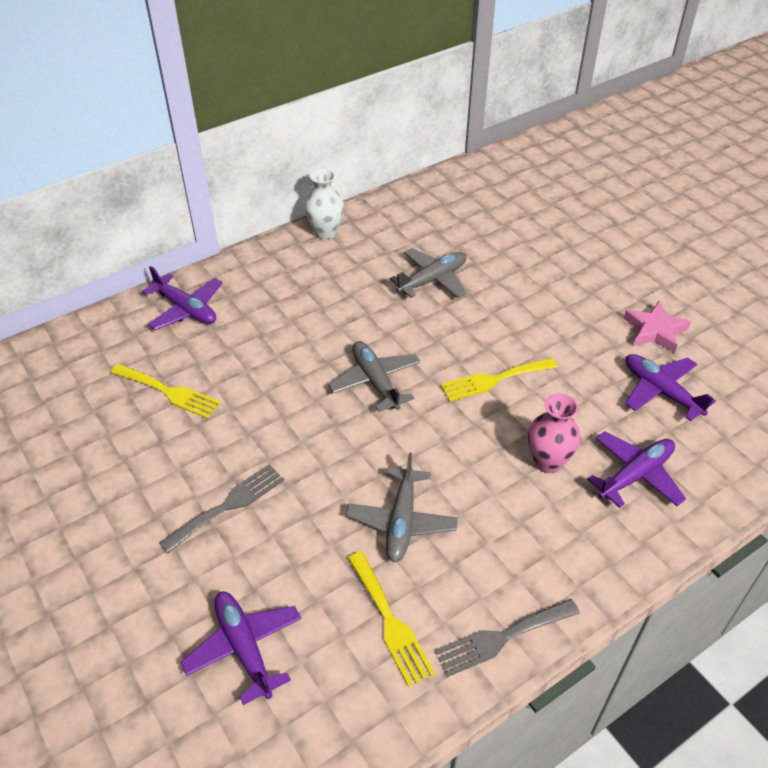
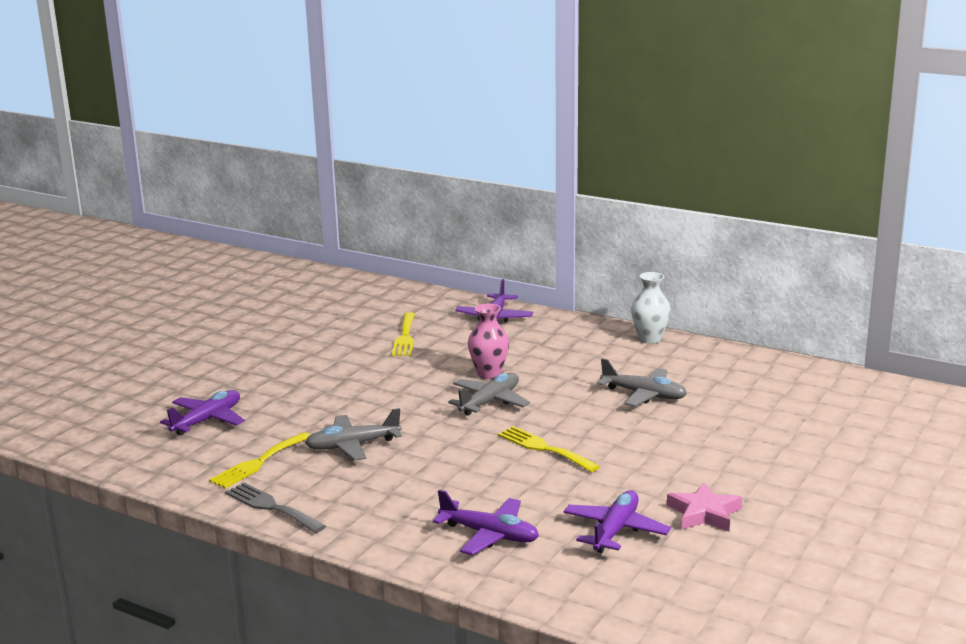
camera: 65 degrees right, 25 degrees down
(228, 505) = (318, 384): grey fork -> none
(548, 462) = (467, 491): pink vase -> pink vase (489, 374)

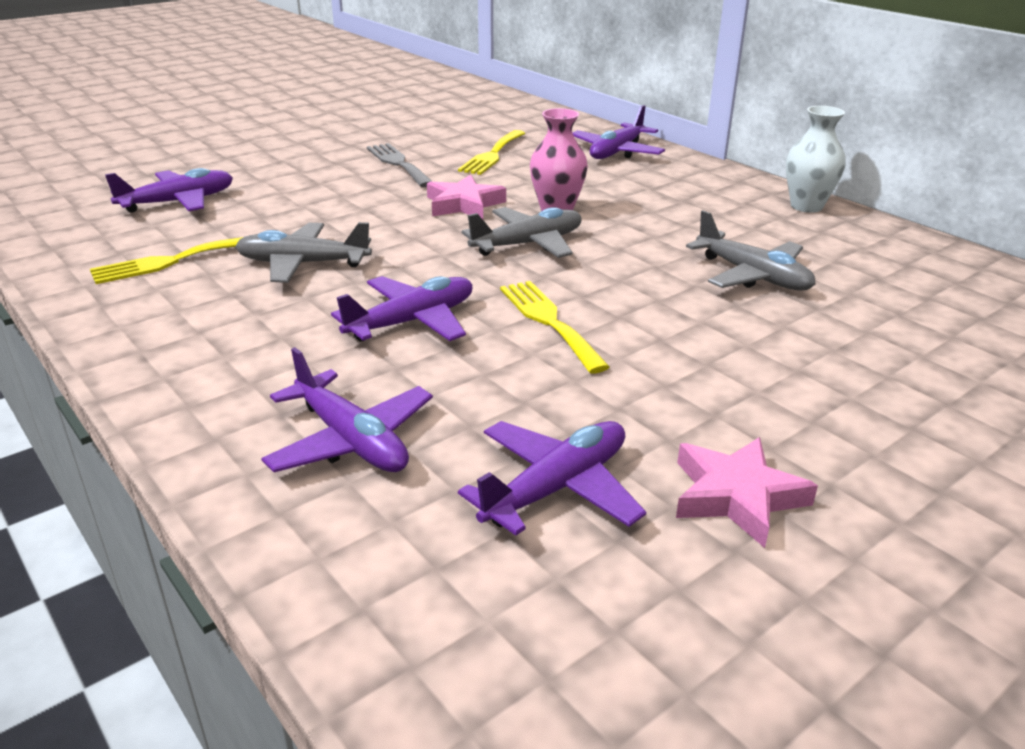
camera: 20 degrees right, 10 degrees up
(271, 507) = (116, 321): grey fork -> grey fork (398, 163)
(421, 381) = (464, 204): none -> pink star
(461, 466) = (412, 321): none -> purple plane

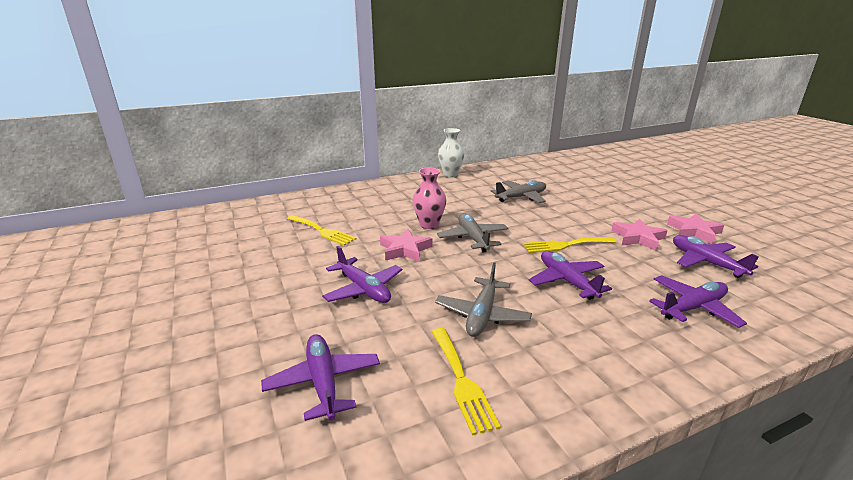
camera: 75 degrees left, 5 degrees down
(398, 163) = (311, 265): grey fork -> none
(617, 152) = (349, 197): purple plane -> purple plane (363, 289)
(636, 405) = (638, 238): none -> pink star

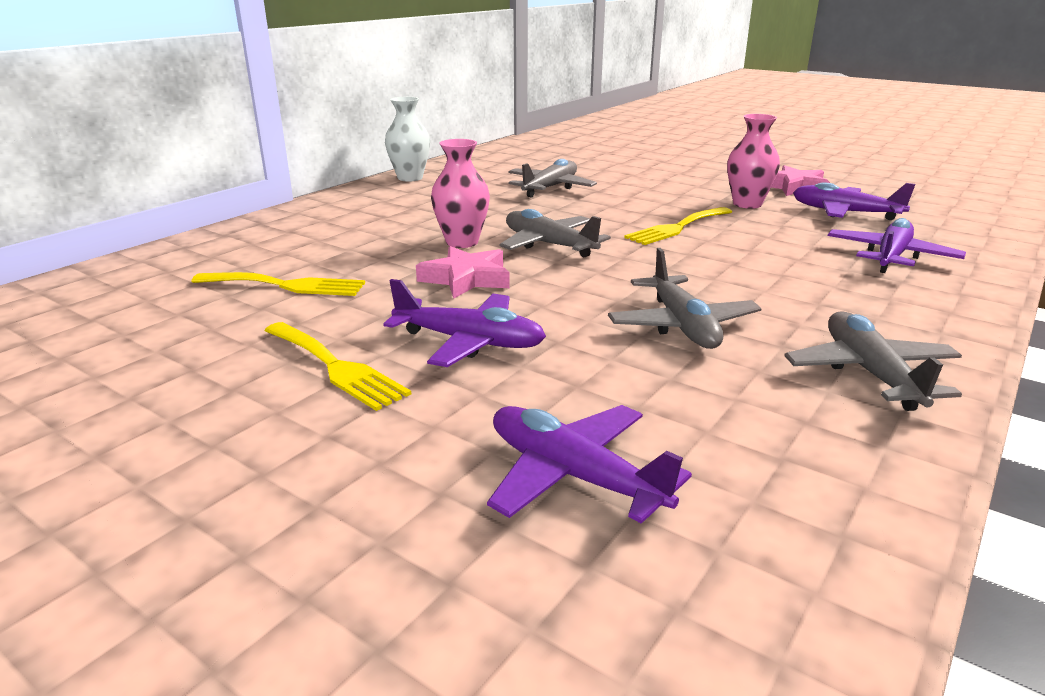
camera: 30 degrees left, 0 degrees up
(462, 381) = (760, 404): yellow fork -> yellow fork (336, 367)
(555, 387) = (870, 373): none -> grey plane
(567, 281) = (731, 264): purple plane -> none
(638, 238) = (747, 204): pink star -> pink vase

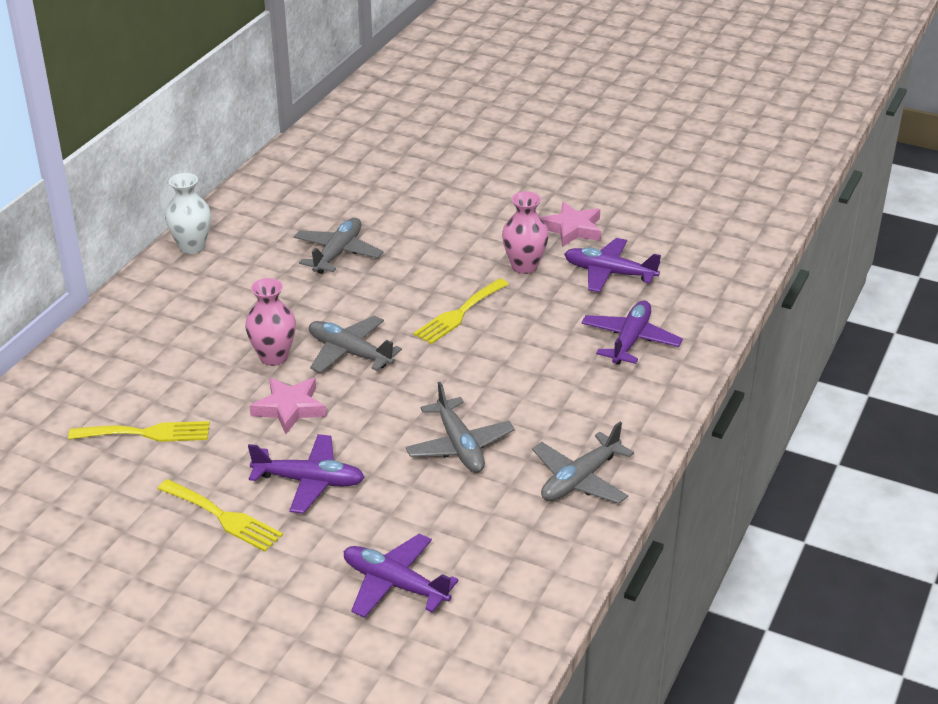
camera: 10 degrees left, 10 degrees up
(870, 373) = (580, 480): grey plane -> grey plane turned 120 degrees counterclockwise

